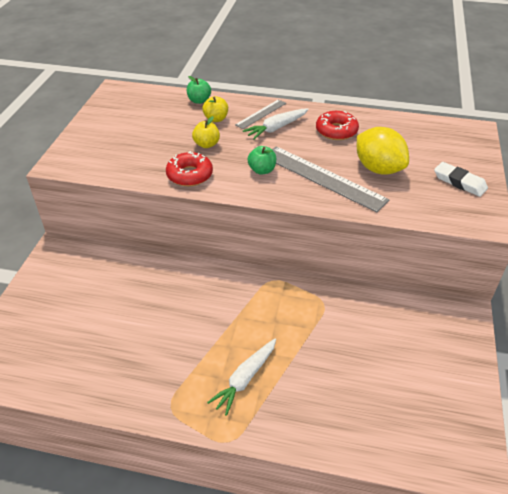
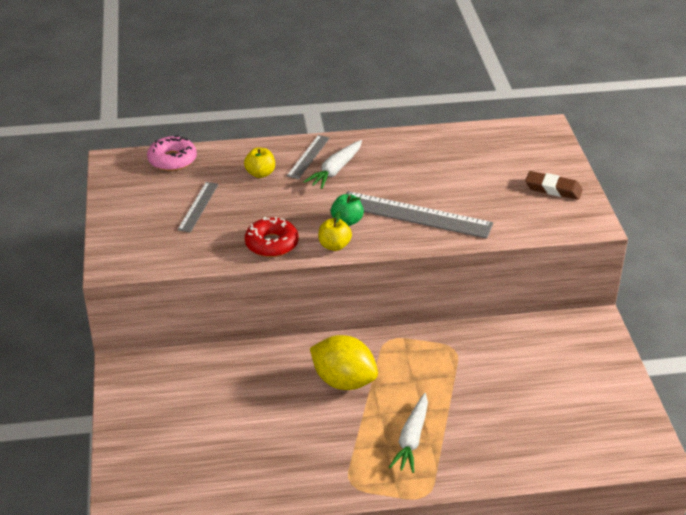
camera: 20 degrees left, 5 degrees down
(153, 134) = (198, 207): none -> grey ruler
(157, 96) = (172, 160): none -> pink donut
(199, 101) = (226, 155): green apple -> none
(206, 144) = (268, 206): yellow apple -> yellow apple (334, 246)
(336, 131) = (402, 159): red donut -> none
(378, 169) = (467, 192): yellow lemon -> yellow lemon (343, 381)
(459, 182) = (553, 189): white eraser -> brown eraser

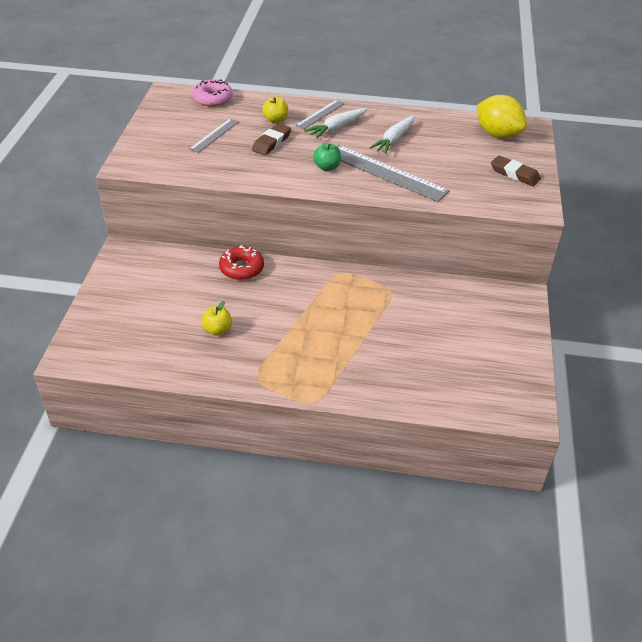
camera: 15 degrees right, 5 degrees up
(269, 203) = (271, 142): none -> brown eraser
(271, 244) = (257, 173): red donut -> red donut (241, 268)
(334, 246) = (307, 183): yellow apple -> yellow apple (217, 330)
(343, 381) = (288, 297): yellow lemon -> yellow lemon (497, 134)
(411, 439) = (323, 354): white carrot -> white carrot (394, 140)

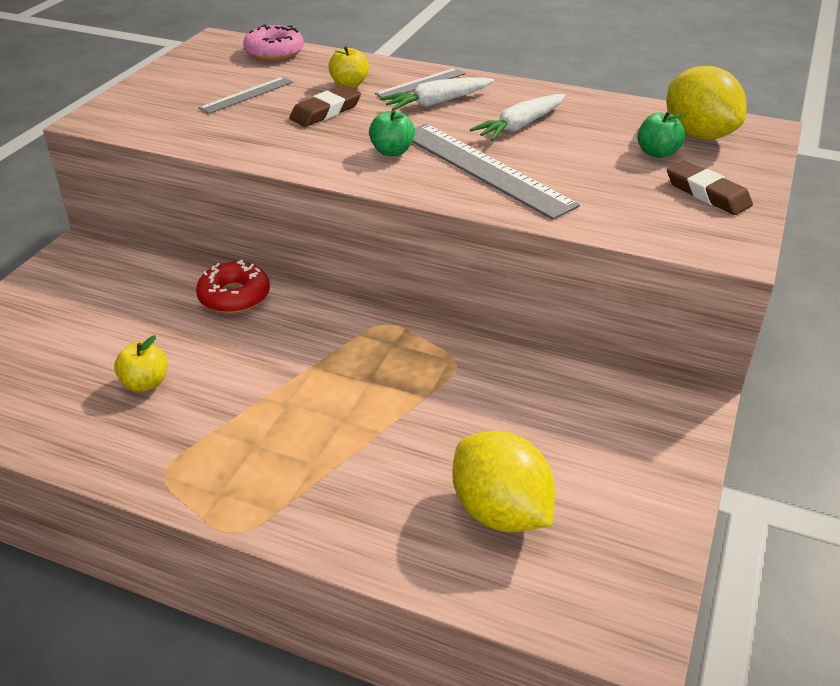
camera: 15 degrees right, 5 degrees down
(445, 368) = (500, 511): none -> yellow lemon
(479, 150) = (657, 153): none -> green apple

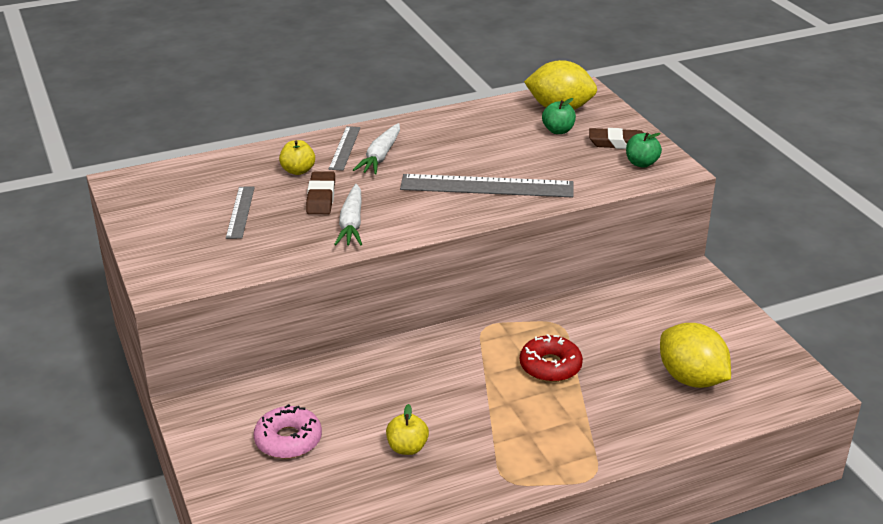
camera: 45 degrees left, 5 degrees down
(234, 296) = (366, 367): red donut -> red donut (550, 366)
(274, 52) = (190, 171): pink donut -> pink donut (288, 440)
(392, 151) = (415, 202): green apple -> green apple (641, 163)
(500, 511) = (691, 379): yellow lemon -> yellow lemon turned 45 degrees clockwise
(520, 126) = (458, 149): white carrot -> white carrot (351, 223)

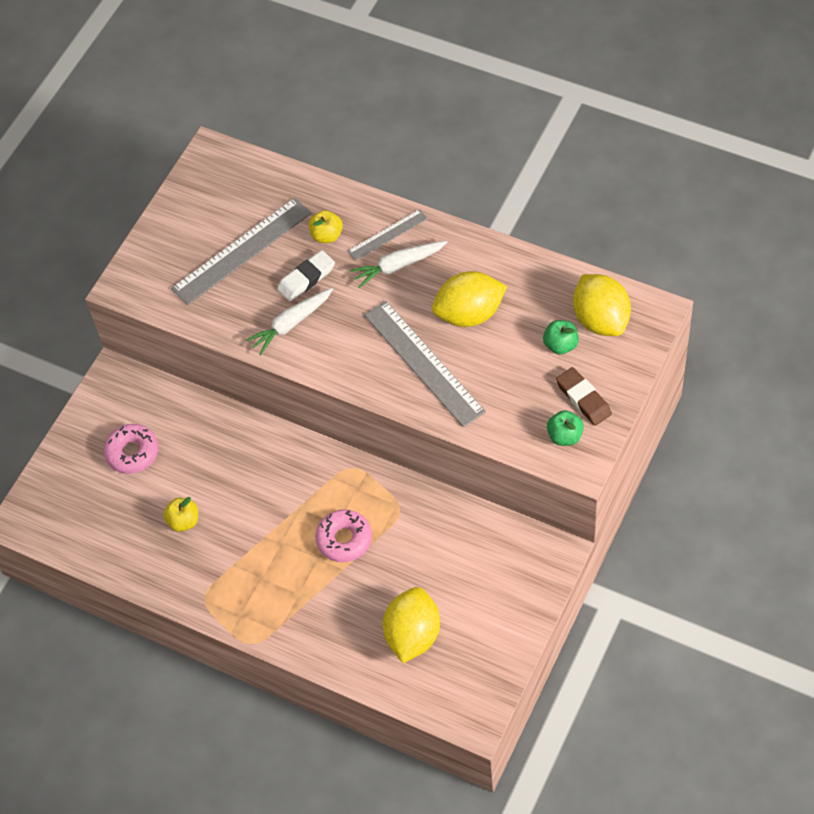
camera: 55 degrees right, 25 degrees up
(240, 212) = (242, 251): grey ruler -> grey ruler, size x1.85
(321, 197) = (306, 278): brown eraser -> white eraser
(473, 150) = (469, 314): none -> yellow lemon
(550, 366) = (344, 539): red donut -> pink donut

